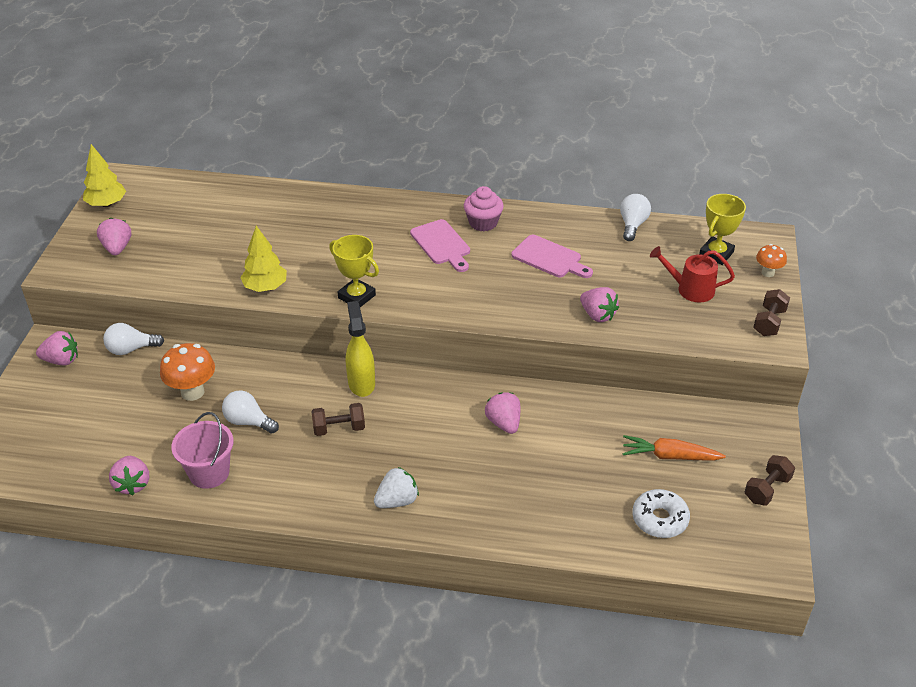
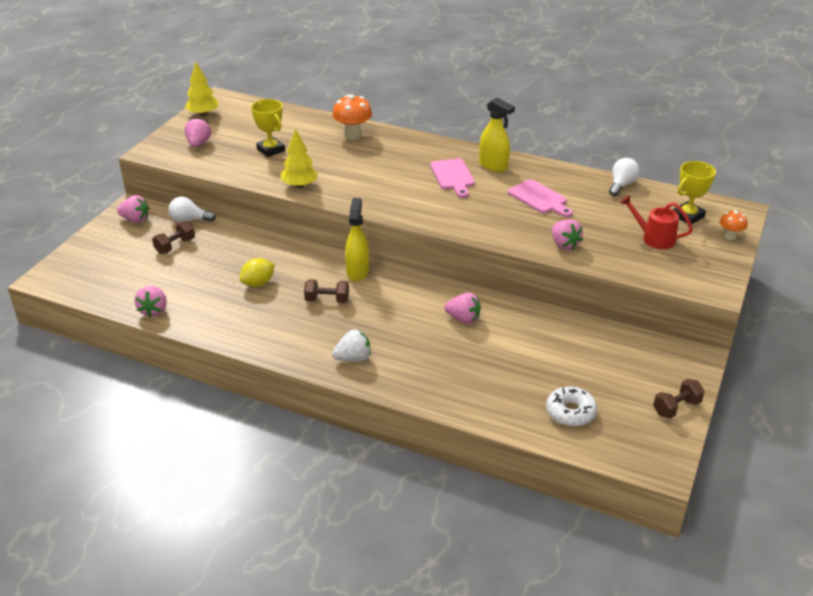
camera: 15 degrees right, 5 degrees down
(192, 392) = (224, 256): orange mushroom -> orange mushroom (353, 135)
(209, 473) = (214, 313): pink bucket -> none
(248, 422) = (258, 283): white light bulb -> yellow lemon
(356, 296) = (369, 202): yellow trophy -> yellow trophy (271, 150)
(483, 223) = (493, 166): pink cupcake -> yellow spray bottle
(504, 423) = (463, 319): pink strawberry -> pink strawberry turned 120 degrees clockwise
(669, 456) = (597, 367): orange carrot -> none
(769, 322) = (716, 273): brown dumbbell -> brown dumbbell (175, 246)

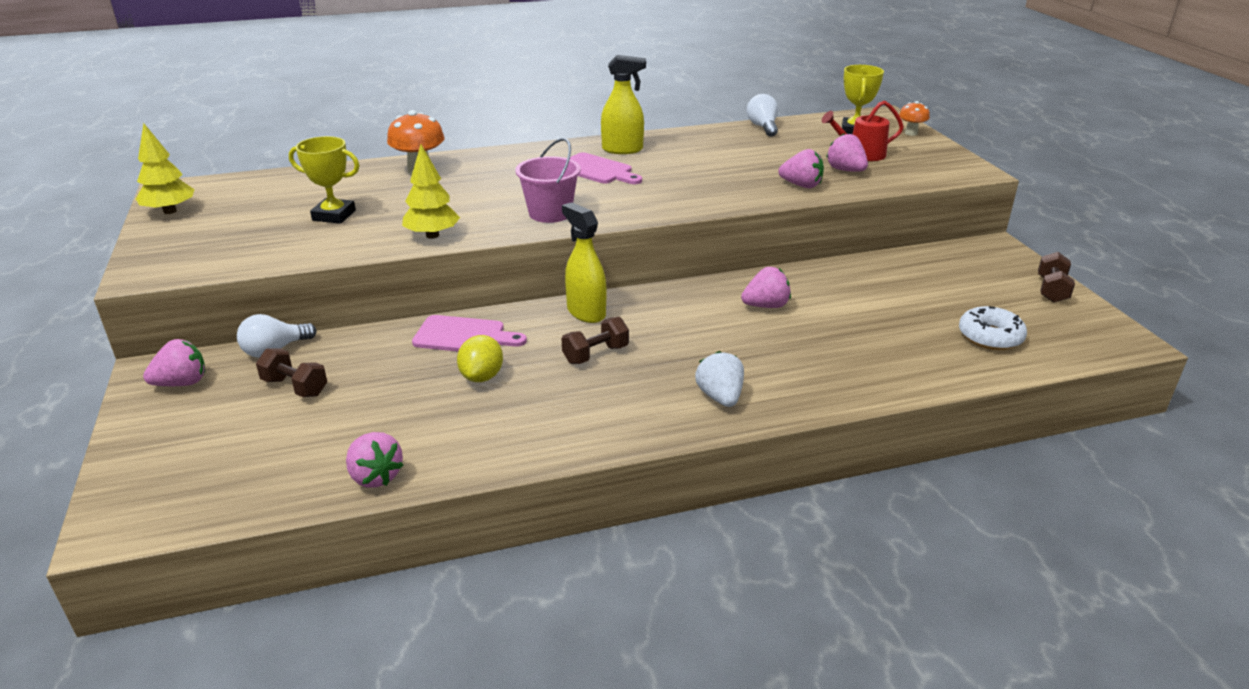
camera: 40 degrees left, 5 degrees down
(175, 246) = (295, 387): brown dumbbell -> brown dumbbell turned 60 degrees counterclockwise
(198, 144) = (212, 242): pink strawberry -> pink strawberry (845, 170)
(353, 358) = (720, 397): white strawberry -> white strawberry turned 45 degrees counterclockwise
(379, 197) = (550, 213): none -> pink bucket
(539, 198) = (712, 159): pink cutting board -> pink cutting board (464, 336)

